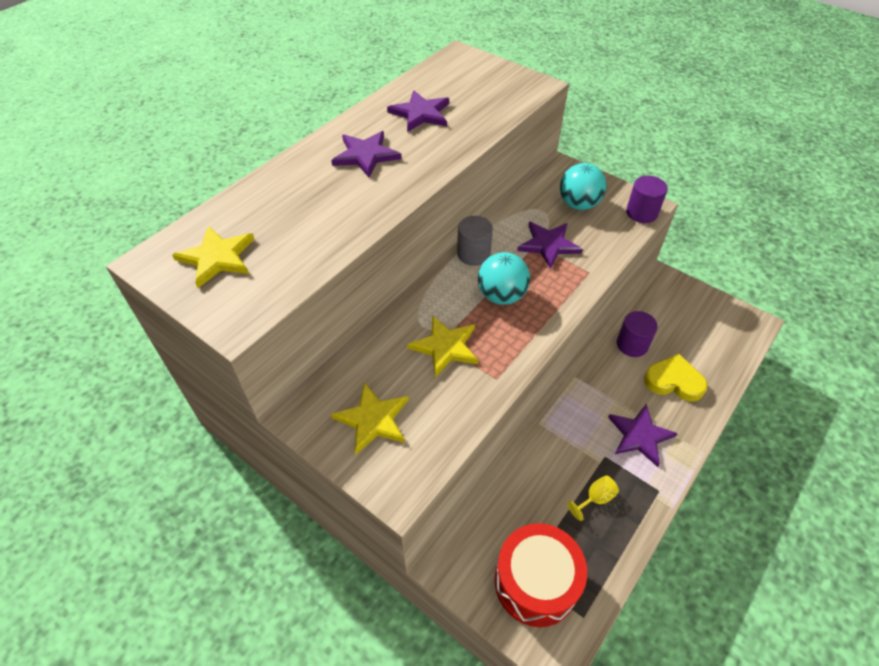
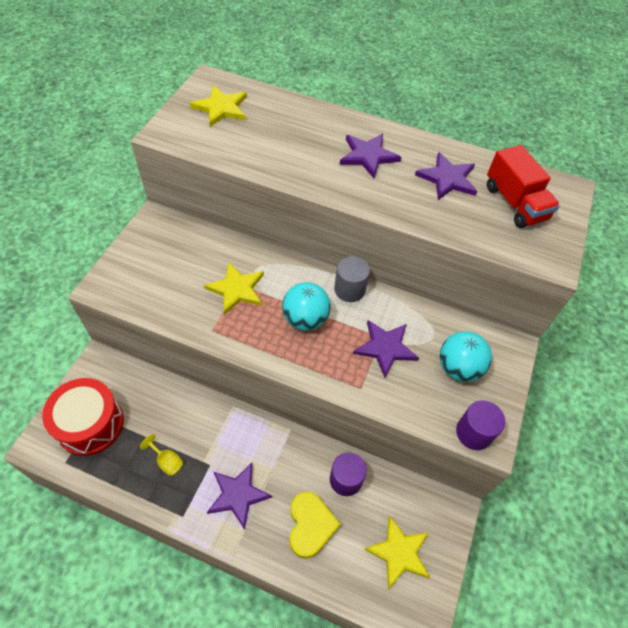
camera: 70 degrees right, 5 degrees up
(373, 419) = (158, 259): yellow star -> yellow star (399, 552)
(466, 85) = (515, 203): none -> red truck

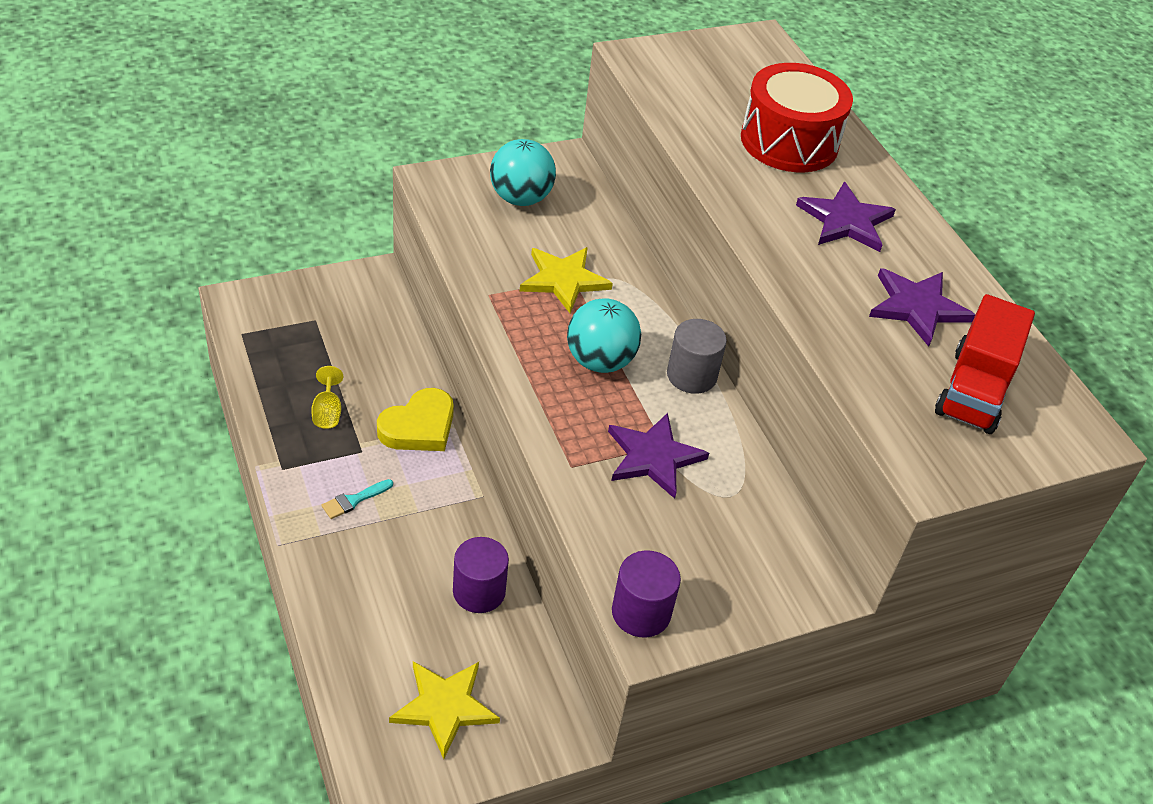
camera: 45 degrees right, 10 degrees down
(90, 424) = (301, 322): red drum -> red drum (789, 141)
(221, 108) = (734, 71): yellow star -> none
(238, 495) = (354, 500): purple star -> turquoise brush
(310, 525) = (387, 593): yellow heart -> yellow heart (419, 427)
(458, 368) = (715, 546): turquoise ball -> turquoise ball (520, 198)

